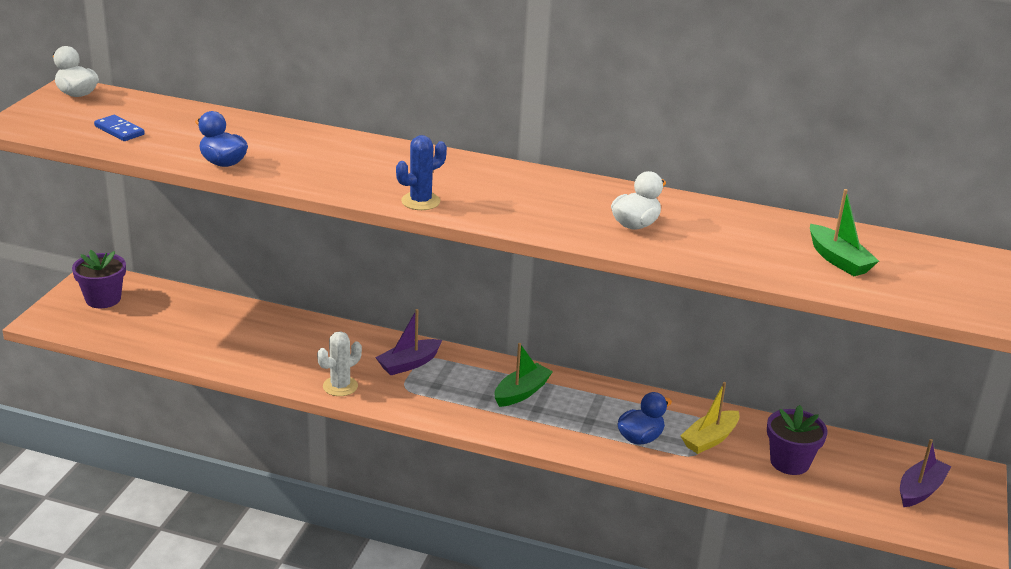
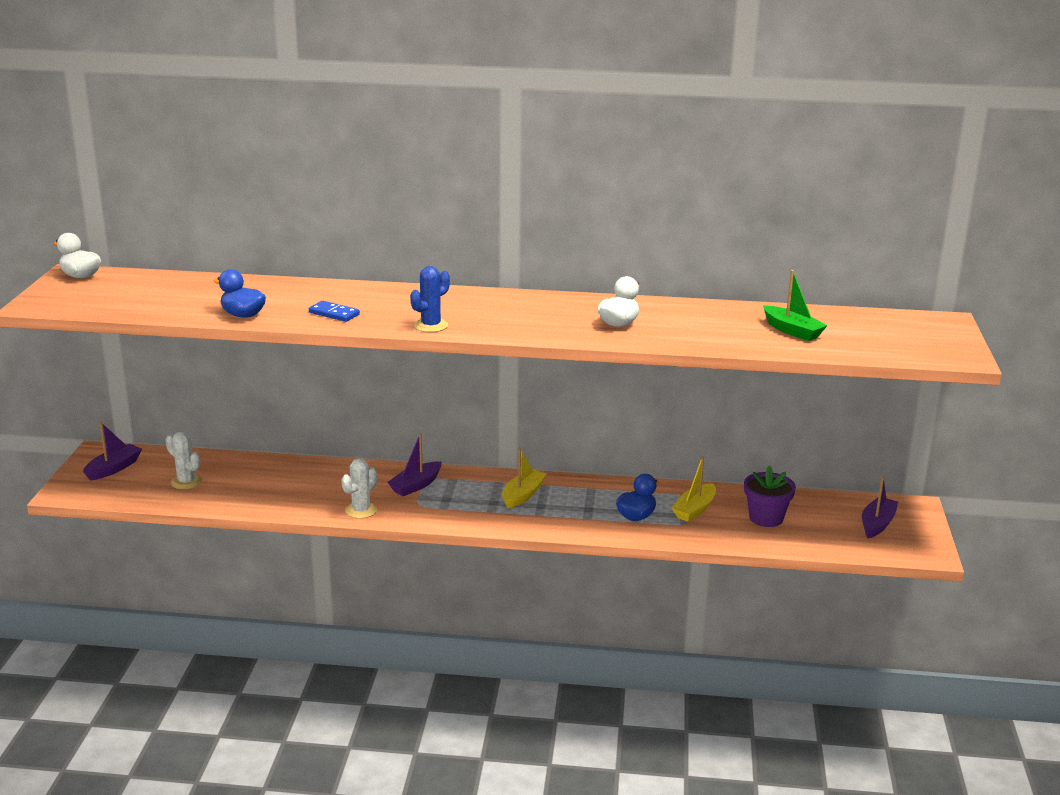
camera: 10 degrees left, 5 degrees down
(103, 299) = (114, 468): purple flower pot -> purple boat
(119, 130) = (135, 300): blue domino -> blue domino (334, 314)
(170, 325) = (186, 482): none -> white cactus
(521, 392) = (523, 495): green boat -> yellow boat

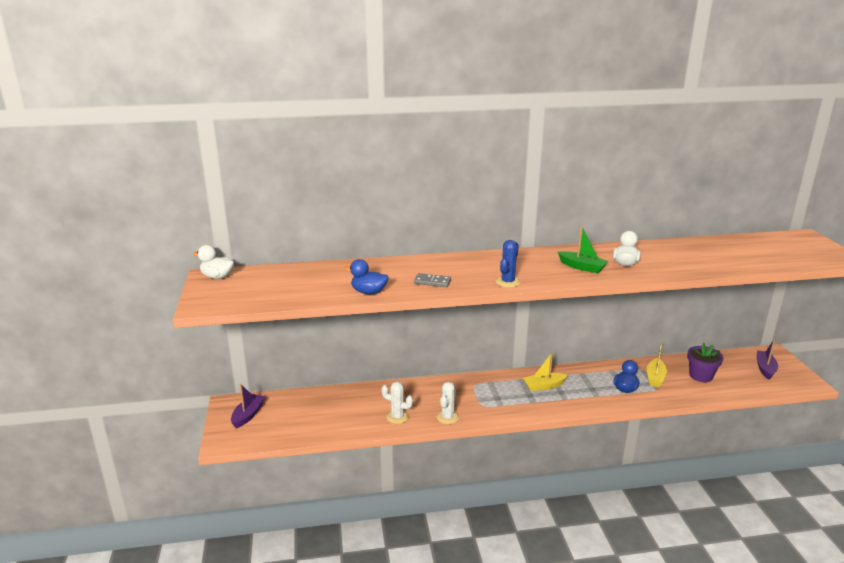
camera: 15 degrees left, 0 degrees up
(186, 482) = (309, 416): white cactus -> white cactus (397, 417)
(334, 314) = (432, 282): blue domino -> grey domino
(416, 485) = (470, 391): purple boat -> none
(523, 495) = (544, 386): yellow boat -> yellow boat turned 120 degrees counterclockwise
(792, 331) = (732, 254): green boat -> green boat (582, 267)

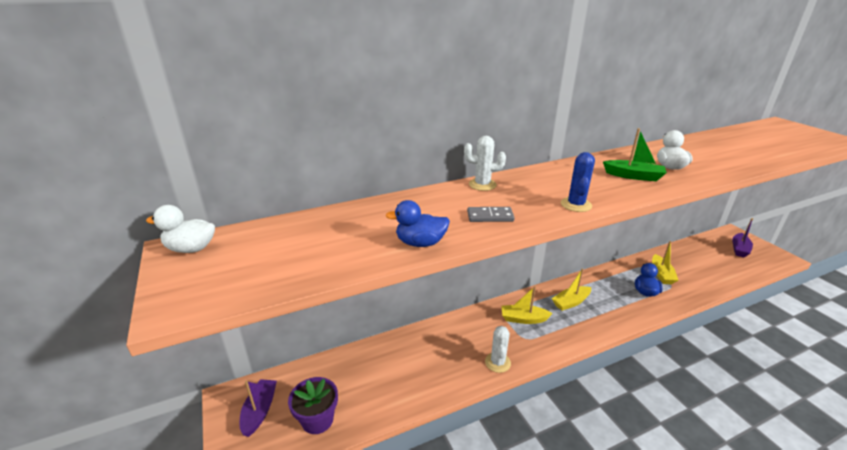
camera: 15 degrees left, 5 degrees up
(397, 417) = (443, 374): white cactus -> white cactus (482, 185)
(490, 391) = (523, 319): none -> yellow boat
(700, 376) = (696, 265): purple flower pot -> purple flower pot (317, 420)
(765, 368) = (739, 249): purple boat -> purple boat turned 150 degrees counterclockwise

